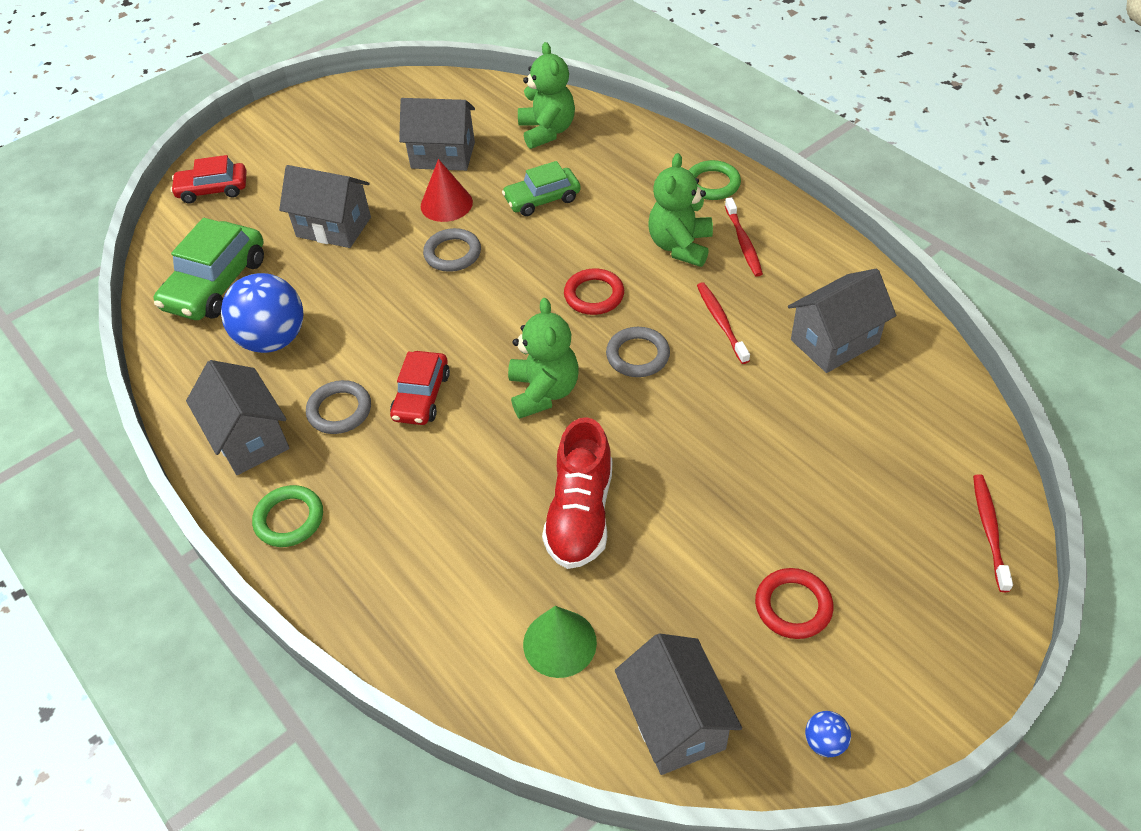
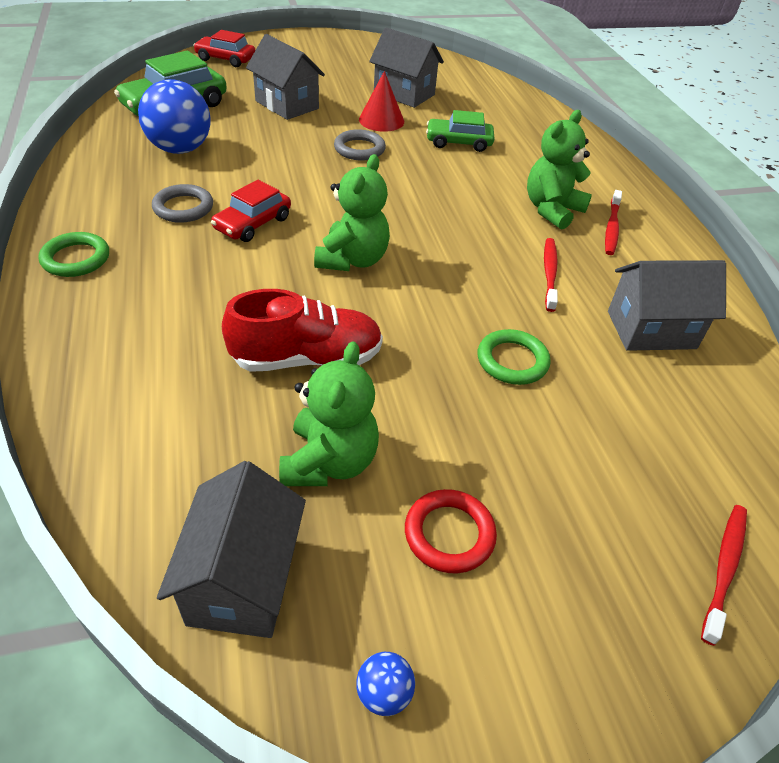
camera: 20 degrees right, 5 degrees down
(249, 438) = (102, 198): grey house -> none
(547, 131) = (496, 107): green teddy bear -> green teddy bear (329, 462)
(559, 643) = (197, 451): green cone -> none
(580, 514) = (307, 358): red shoe -> red shoe turned 135 degrees counterclockwise
(594, 295) = (450, 214): red ring -> none
(637, 355) = (455, 267): grey ring -> none
(712, 184) = (611, 181): green ring -> green ring (512, 361)

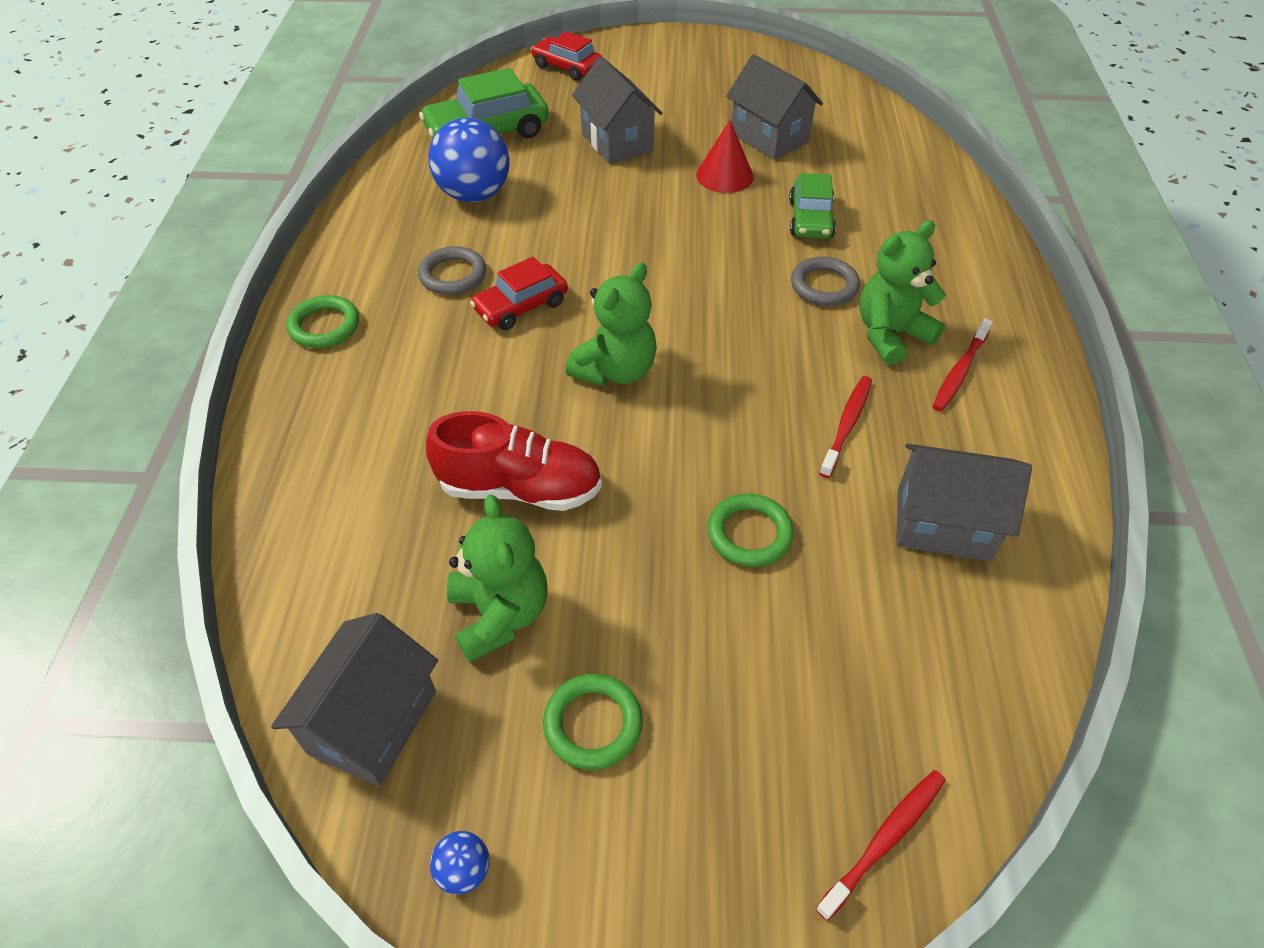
camera: 20 degrees right, 5 degrees up
(329, 462) = (500, 614): green teddy bear -> green teddy bear turned 45 degrees counterclockwise
(359, 149) = (681, 216): grey ring -> grey ring (824, 286)
(449, 534) = (593, 724): red ring -> green ring
(458, 142) = (810, 219): green car -> green car turned 105 degrees counterclockwise

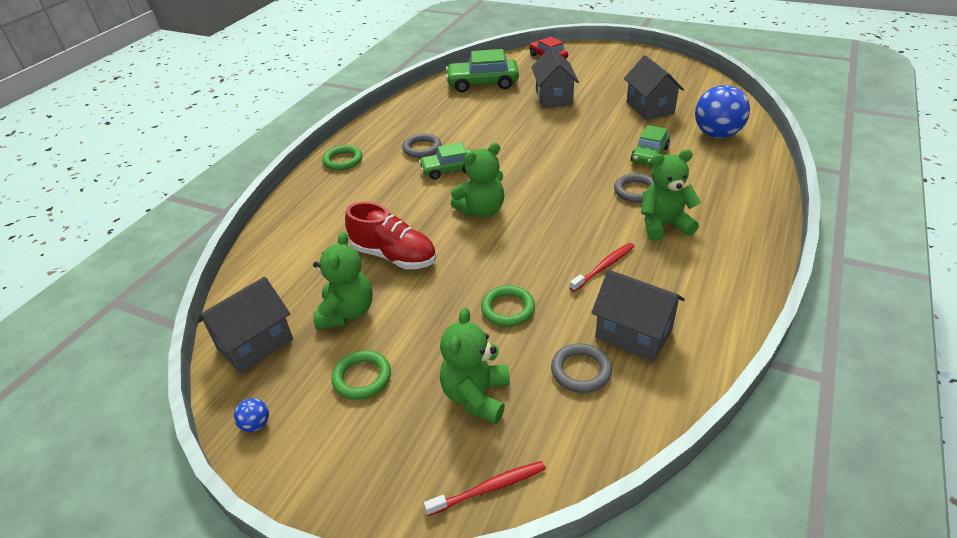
camera: 25 degrees right, 10 degrees down
(474, 194) = (457, 112): blue ball -> blue ball (717, 134)
(521, 306) = (449, 170): red car -> green car
(724, 176) = (608, 124): red cone -> none
(784, 696) = (476, 396): none -> green teddy bear
(905, 605) = (581, 371): none -> grey ring
(959, 372) = (698, 254): red toothbrush -> none

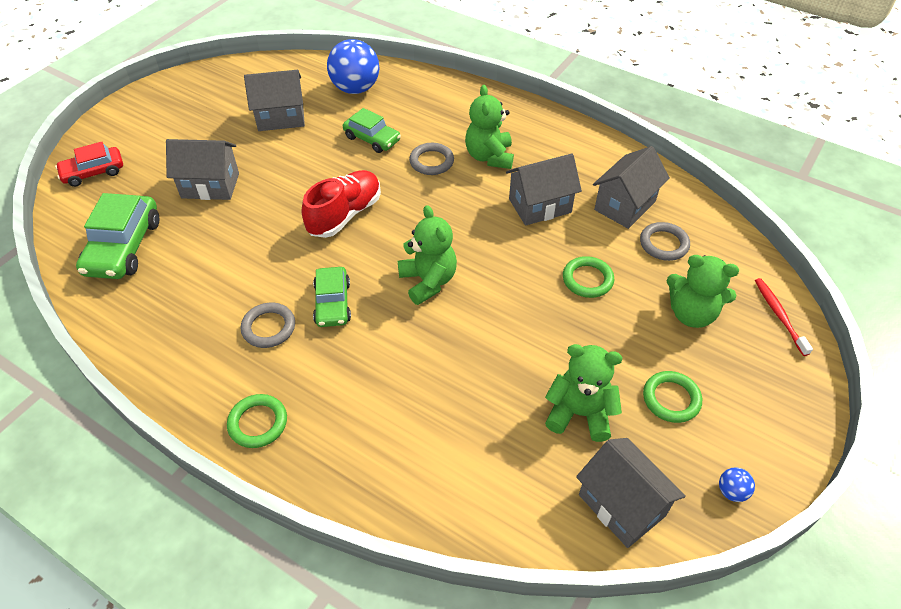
camera: 85 degrees left, 10 degrees up
(394, 256) = (491, 367): red shoe -> red shoe (345, 215)
(604, 267) = (540, 206): red toothbrush -> grey house

